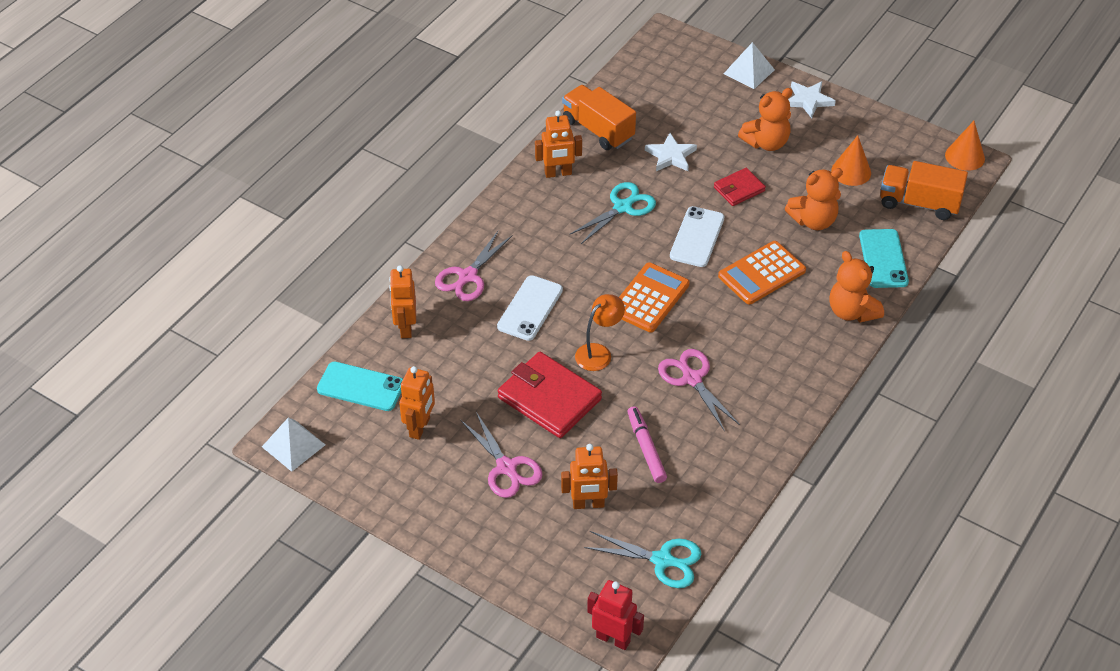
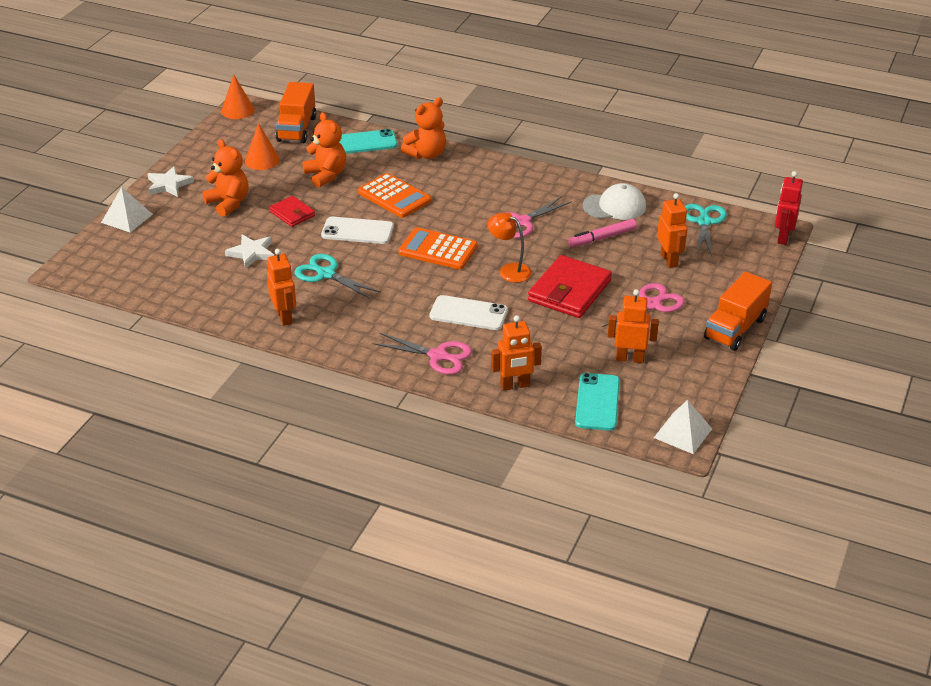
camera: 100 degrees left, 10 degrees down
(598, 130) = (217, 299): orange truck -> orange truck (735, 328)
(712, 474) = (614, 206): none -> white cap

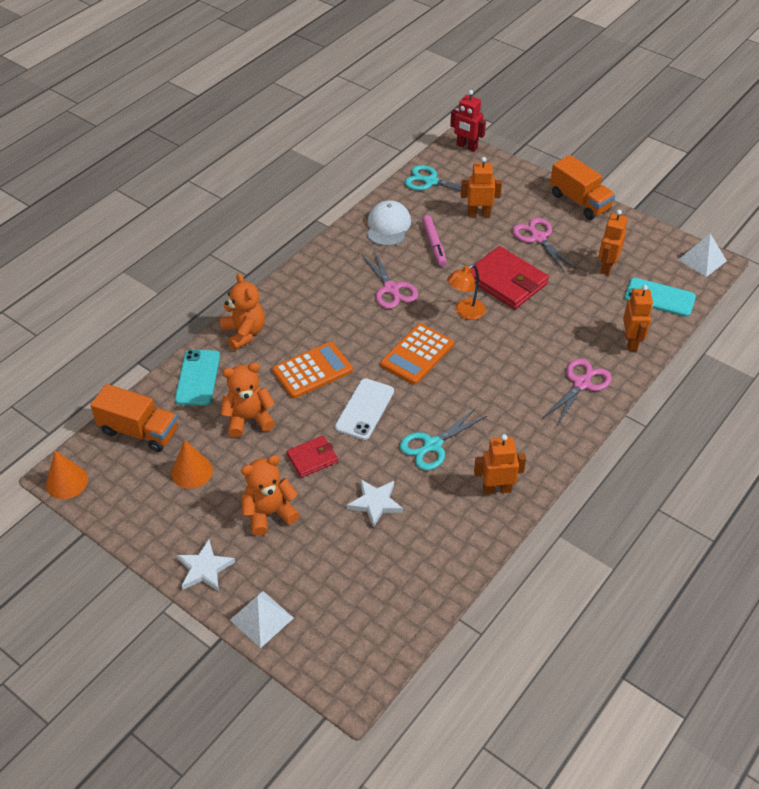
camera: 75 degrees left, 10 degrees up
(468, 313) = (523, 352): white phone -> none

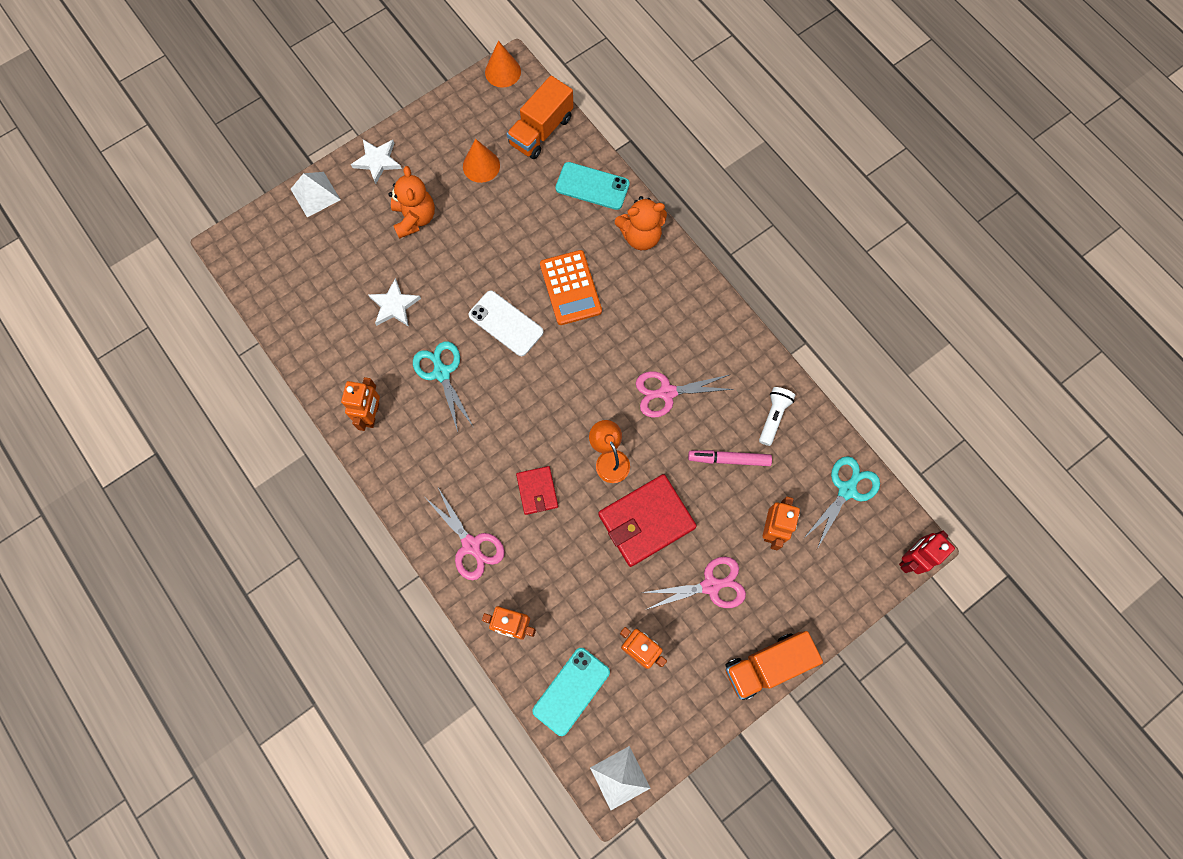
camera: 105 degrees right, 25 degrees up
(249, 419) = (526, 221): orange teddy bear -> none
(312, 458) = (462, 265): red wallet -> red wallet (537, 491)
(388, 226) = (773, 417): white cap -> white flashlight
(417, 354) = (562, 392): orange calculator -> none

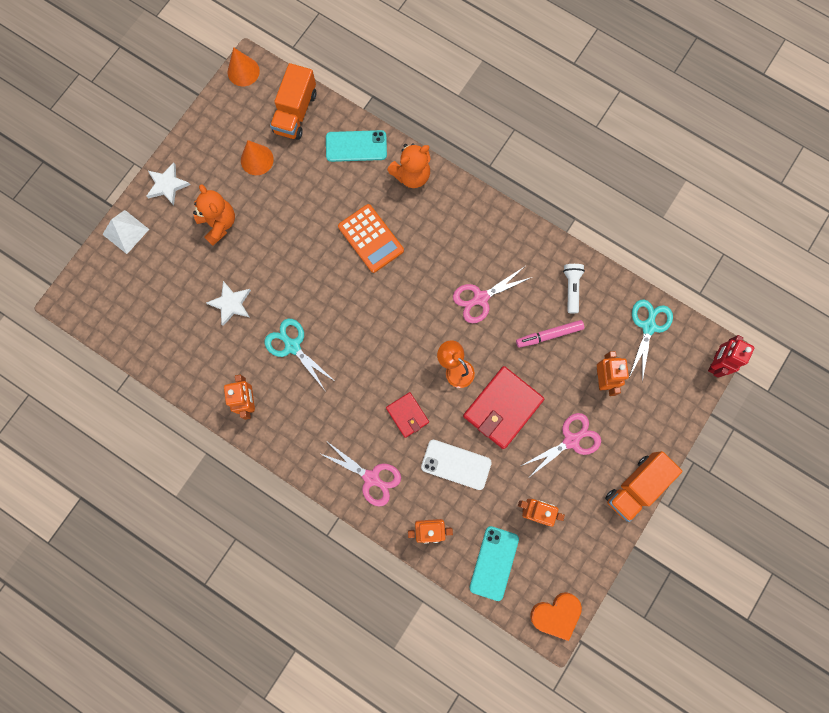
camera: 20 degrees left, 5 degrees up
(506, 323) = (329, 287): white phone -> white phone (456, 464)
(620, 777) = (556, 614): white pyramid -> orange heart

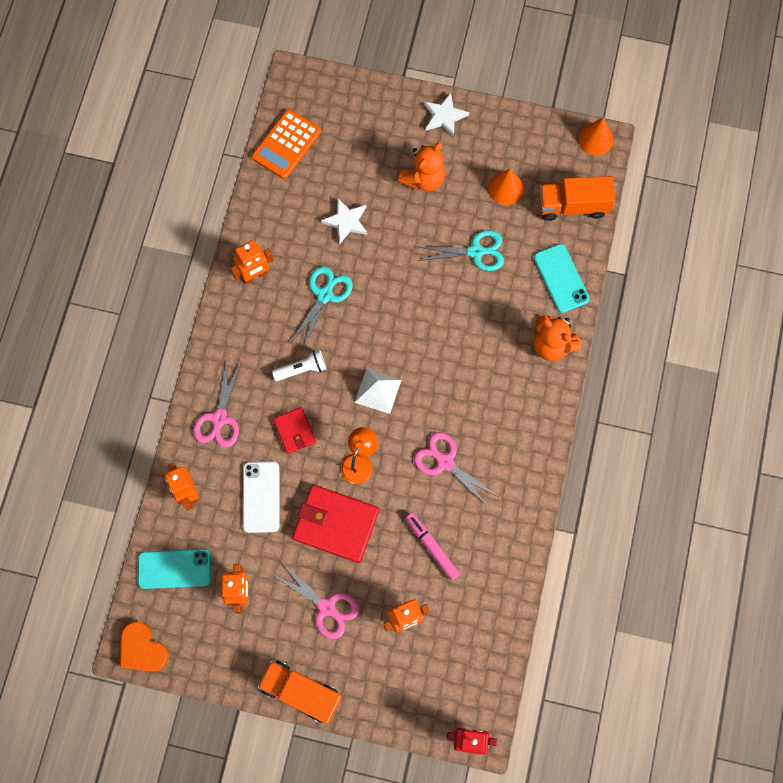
camera: 70 degrees right, 5 degrees down
(125, 232) = (381, 98): white pyramid -> white pyramid (378, 391)
(371, 238) = (466, 329): orange calculator -> orange calculator (286, 144)
(407, 415) = (295, 431): red wallet -> red wallet turned 60 degrees counterclockwise
(571, 288) = (492, 554): white flashlight -> white flashlight (302, 369)
(648, 326) = (482, 652): turquoise scissors -> turquoise scissors (476, 251)

